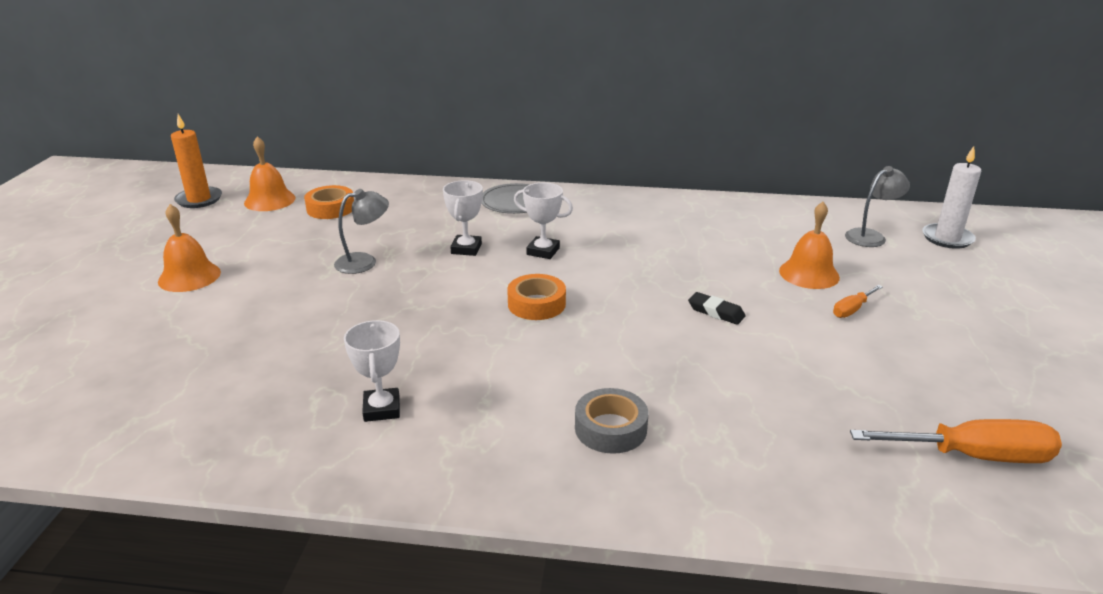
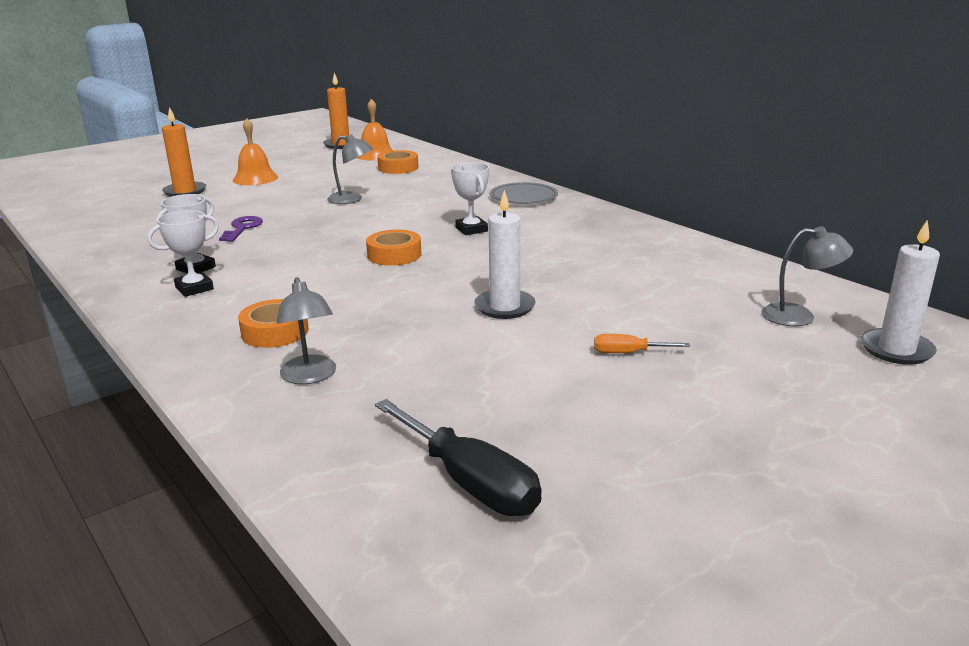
camera: 45 degrees right, 5 degrees down
(133, 327) = (185, 191): none -> orange candle
(322, 342) = (242, 228): none -> purple key
(466, 249) = (425, 212): white trophy -> white trophy (194, 288)
(610, 428) = (275, 332): grey tape -> orange tape
(716, 312) = (504, 307): black eraser -> white candle
(726, 449) = (310, 376): none -> grey lamp
(809, 274) = (653, 316): orange bell -> none
(973, 456) = (469, 482): orange screwdriver -> black screwdriver

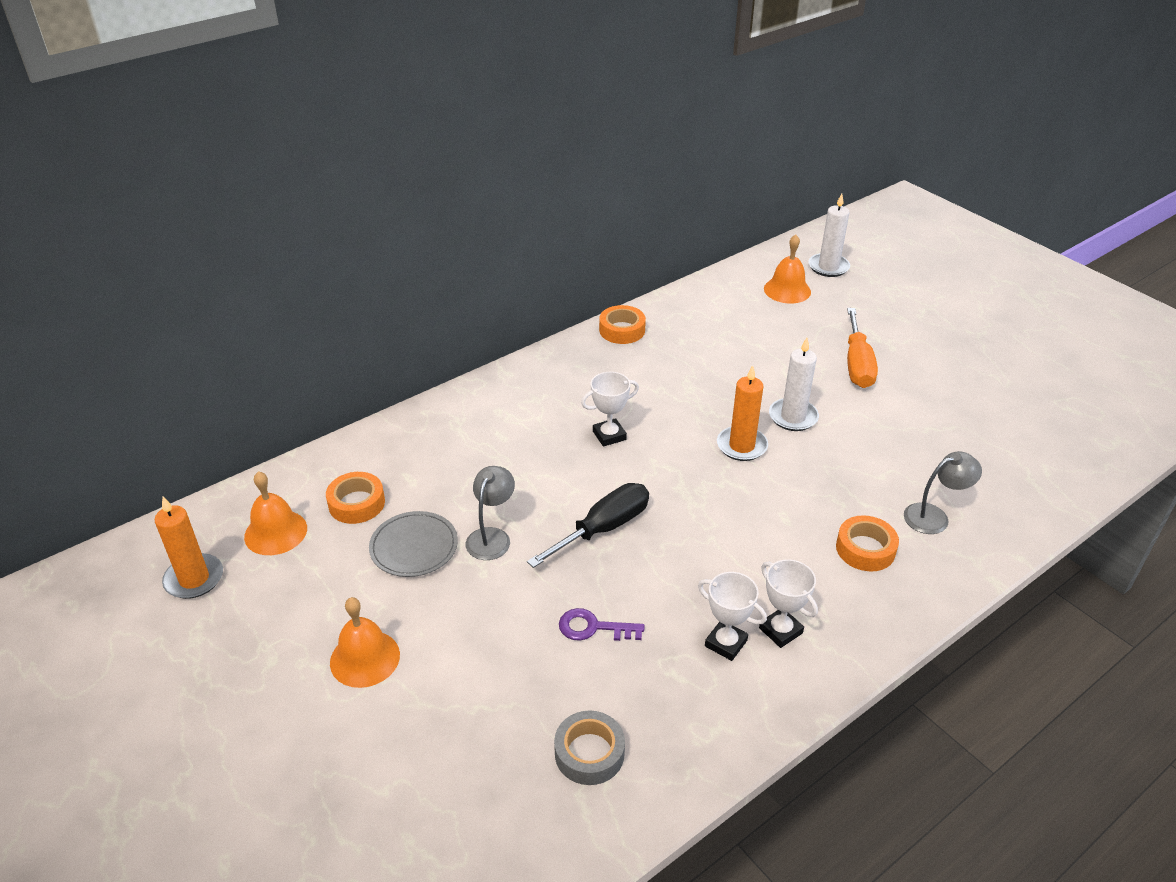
camera: 90 degrees left, 15 degrees up
(133, 229) = (589, 753): none -> grey tape
(185, 191) = (416, 737): orange candle -> orange candle (741, 446)
(394, 255) = (681, 487): orange tape -> orange tape (622, 330)
(469, 482) = (1030, 434): black screwdriver -> black screwdriver (603, 528)
(523, 197) = (507, 398): grey plate -> grey plate (414, 547)
(628, 353) = (857, 364): orange screwdriver -> orange screwdriver, size x1.95
(799, 316) = (787, 290): grey lamp -> orange bell

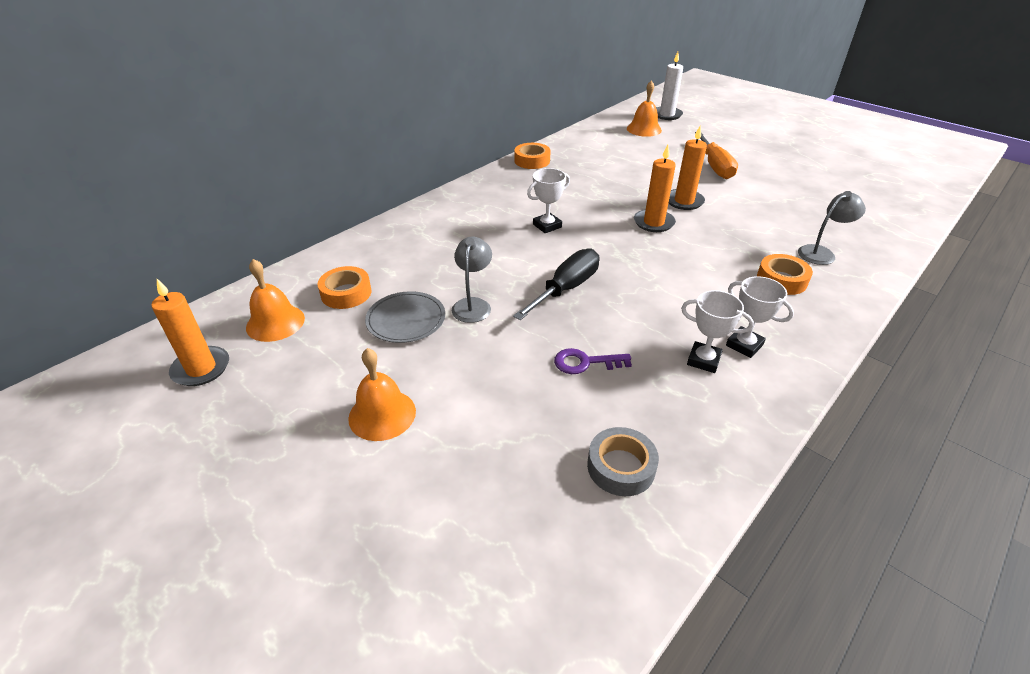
camera: 10 degrees left, 0 degrees up
(793, 417) = (684, 201): white candle -> orange candle

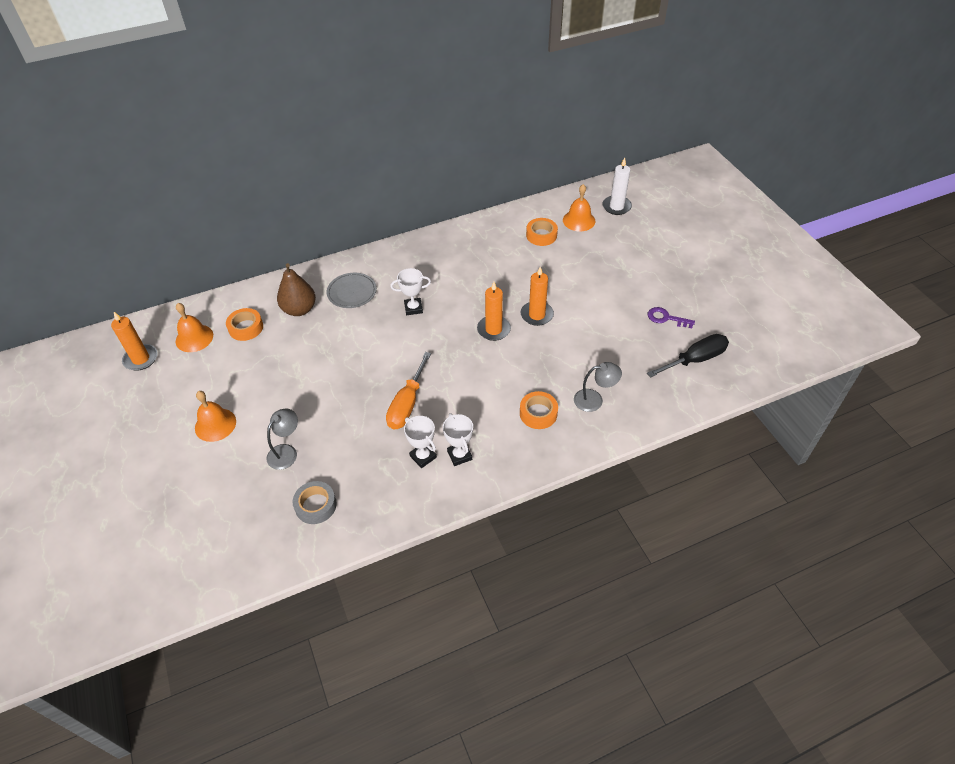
camera: 25 degrees right, 10 degrees up
(406, 258) = (299, 309): none -> brown pear
(406, 320) = (268, 361): grey plate -> grey plate (352, 292)
(473, 305) = (315, 363): grey lamp -> grey lamp (286, 452)
(532, 161) = (454, 234): orange tape -> orange tape (541, 235)
(566, 288) = (383, 370): black screwdriver -> black screwdriver (695, 359)
(585, 362) = (350, 431): purple key -> purple key (666, 318)
(715, 166) = (599, 284): orange screwdriver -> orange screwdriver (407, 404)

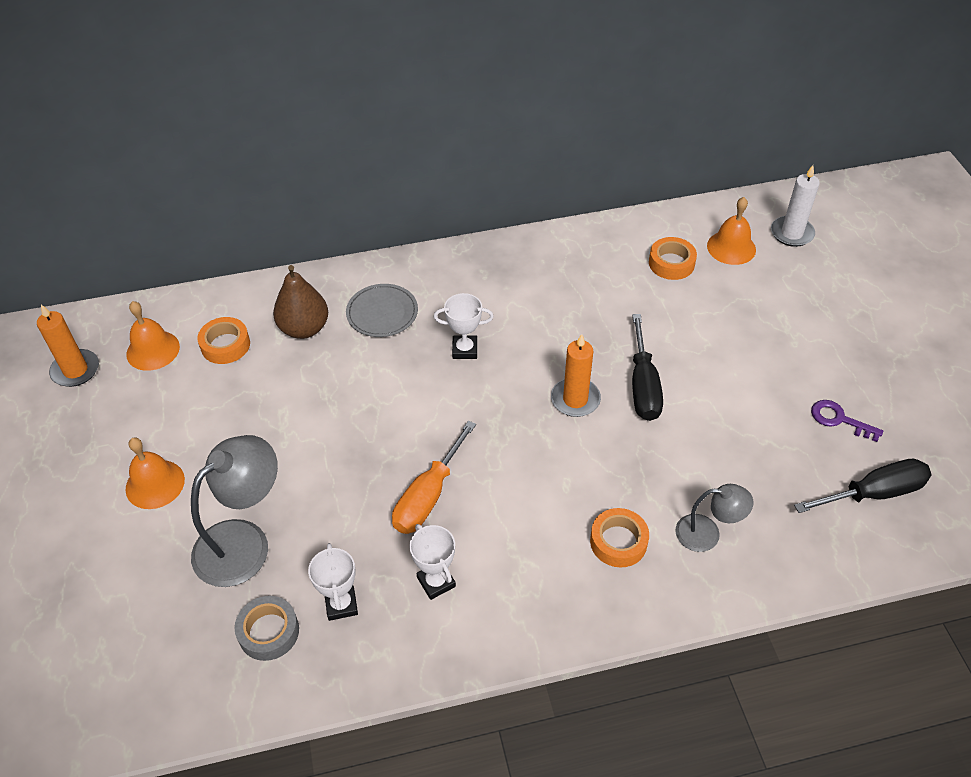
camera: 10 degrees right, 0 degrees up
(286, 452) = (244, 542): grey lamp -> grey lamp, size x1.74
(459, 455) = (490, 589): white trophy -> white trophy (341, 604)
(537, 315) = (643, 386): orange candle -> black screwdriver

